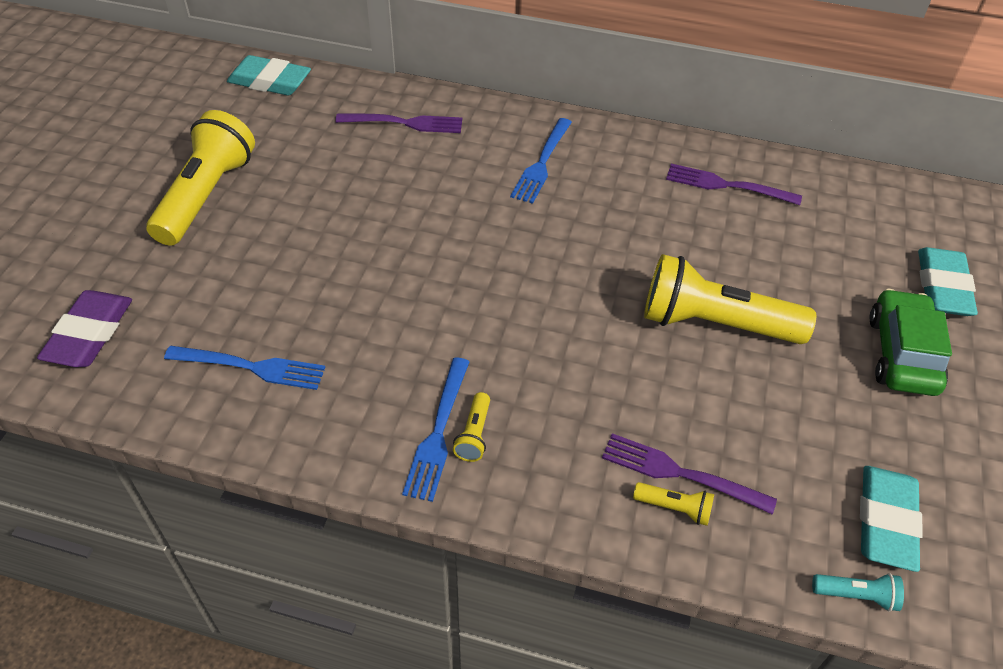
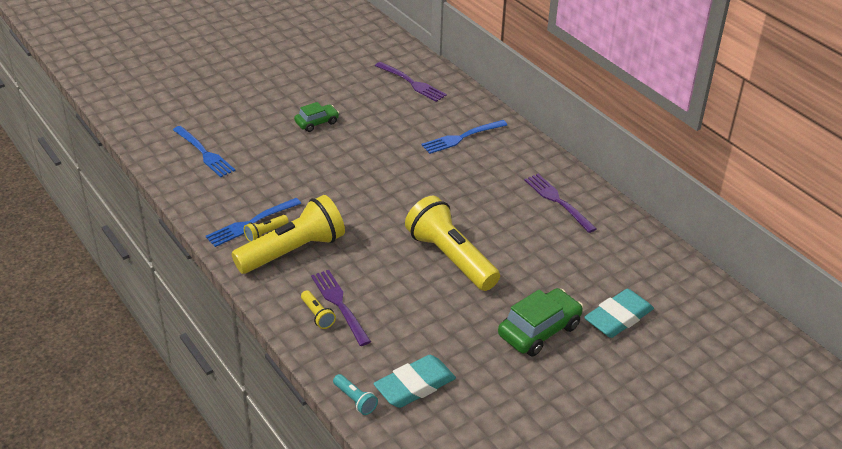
camera: 40 degrees right, 10 degrees down
(89, 334) = (155, 104): purple eraser -> none
(206, 195) = (271, 71): yellow flashlight -> yellow flashlight (293, 251)
(270, 81) = (366, 31): turquoise eraser -> none
(352, 236) = (317, 122): none -> green car

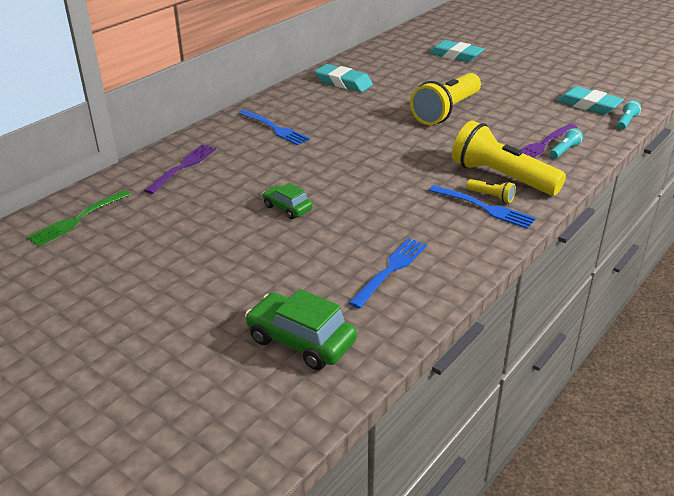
camera: 105 degrees left, 5 degrees down
(317, 315) = (564, 151): yellow flashlight -> turquoise flashlight
(358, 36) = (77, 219): none -> green fork
(539, 330) = (492, 75): green car -> green car (301, 341)
(558, 201) = (343, 82): purple fork -> turquoise eraser

